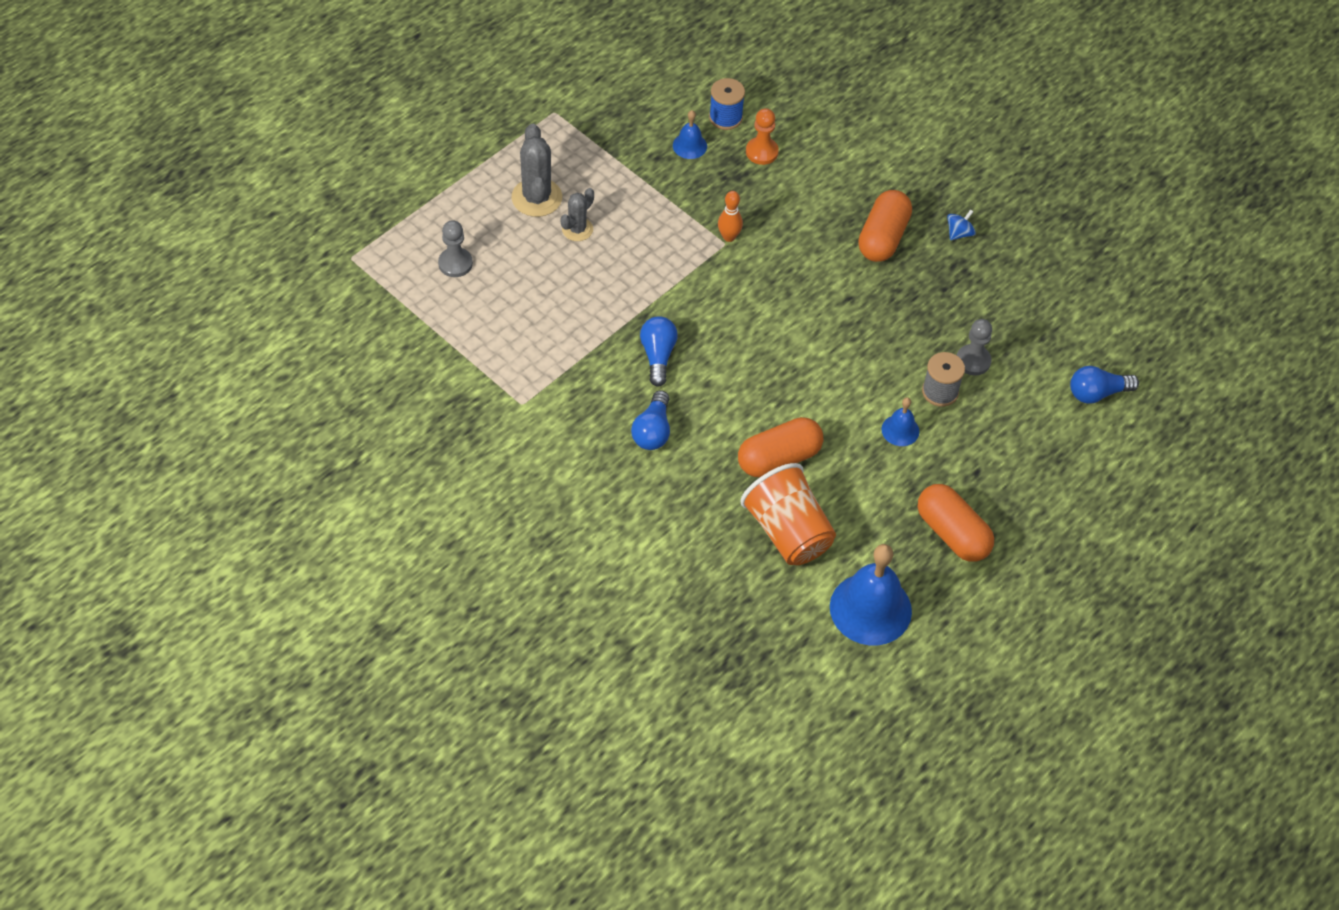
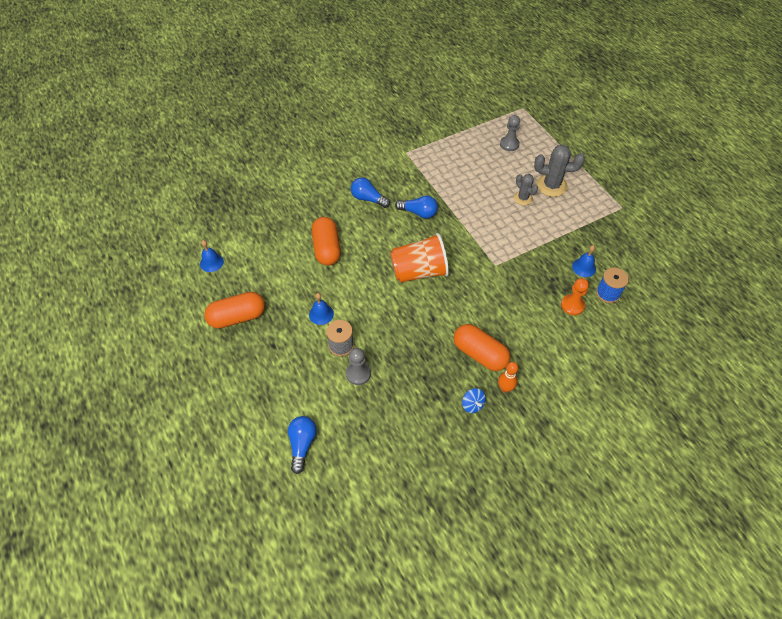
camera: 110 degrees right, 0 degrees up
(729, 237) = (500, 268): orange bowling pin -> orange bowling pin (505, 388)
(788, 532) = (277, 240): orange cup -> orange cup (419, 271)
(870, 609) = (211, 262): blue bell -> blue bell, size x0.49

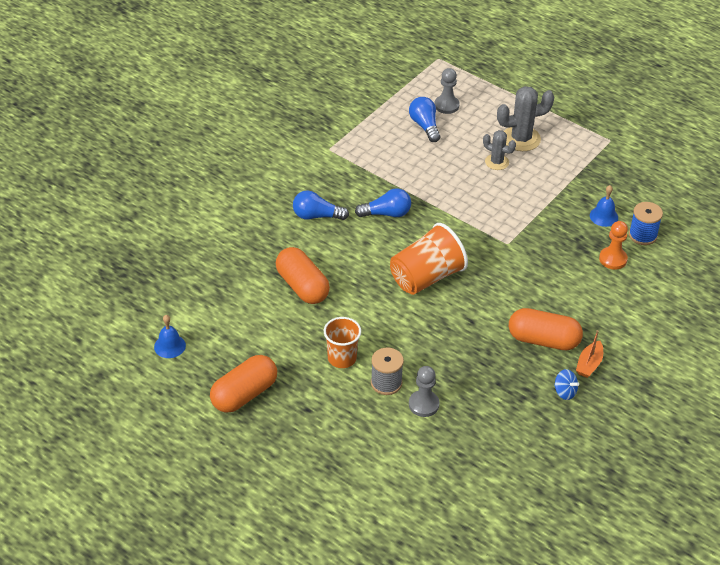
camera: 25 degrees left, 10 degrees down
(302, 444) = (406, 495): blue light bulb -> blue light bulb (425, 126)
(321, 314) = (342, 358): blue bell -> orange cup
(505, 388) = (589, 364): orange bowling pin -> orange boat

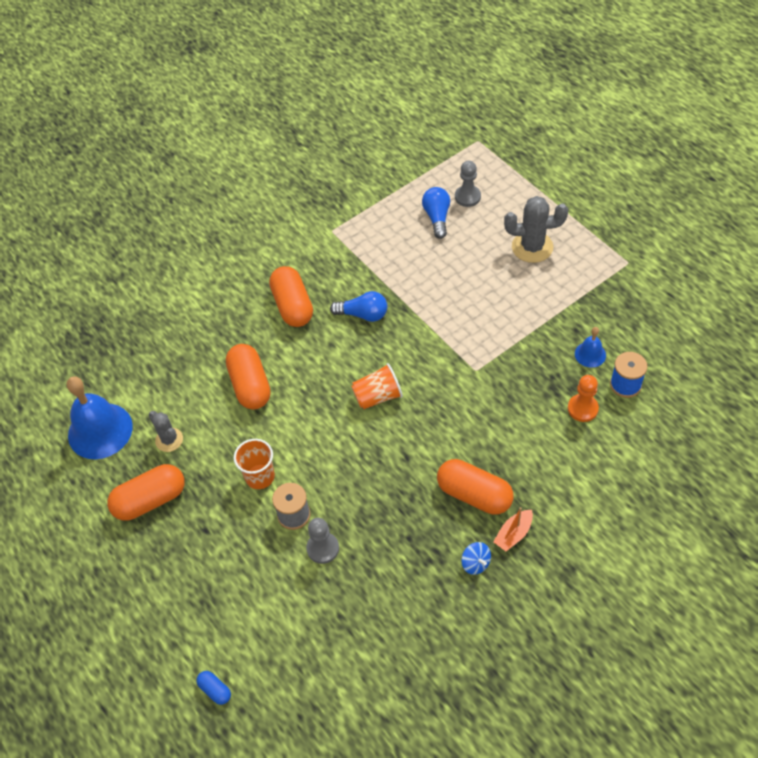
camera: 20 degrees right, 10 degrees up
(170, 346) = (100, 430): blue bell -> blue bell, size x2.05
(316, 216) = (292, 306): blue light bulb -> orange capsule
(369, 531) = (215, 690): none -> blue capsule
(426, 277) = (377, 396): orange cup -> orange cup, size x0.64
(497, 162) = (497, 271): grey cactus -> grey cactus (169, 440)

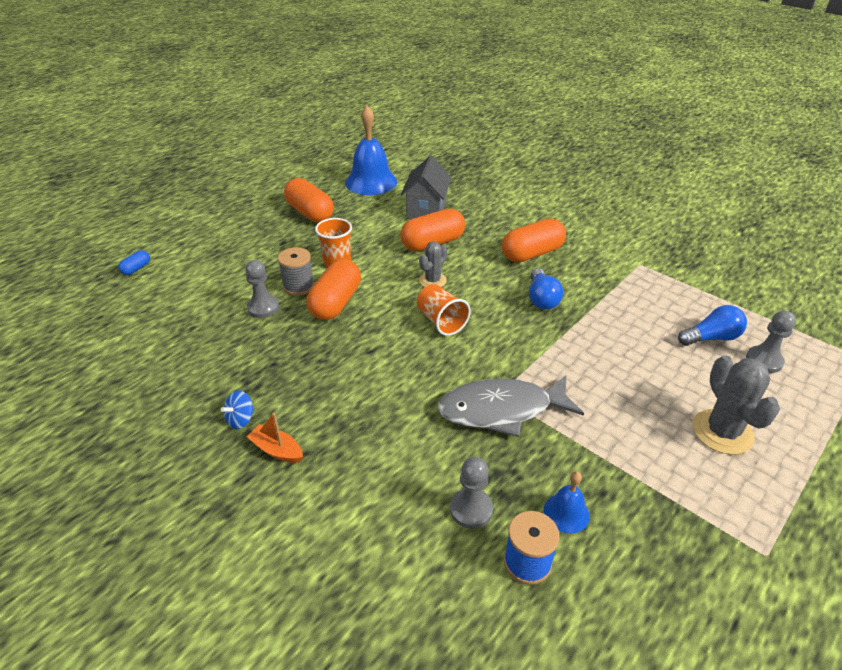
camera: 75 degrees right, 15 degrees down
(169, 440) = (367, 212): grey cactus -> grey cactus (433, 280)
(185, 382) = (426, 211): none -> grey house
(474, 494) = (328, 410): orange capsule -> orange capsule (336, 303)
(492, 372) = (501, 410): none -> grey fish
(582, 408) = (471, 509): orange pawn -> grey pawn

